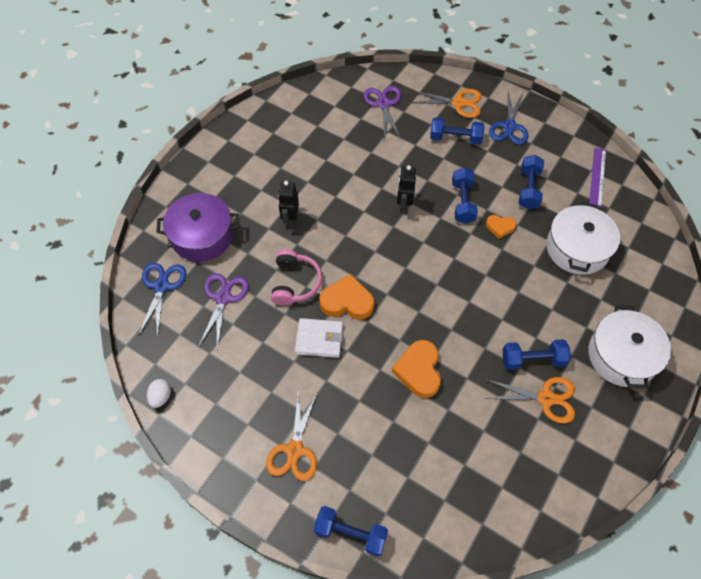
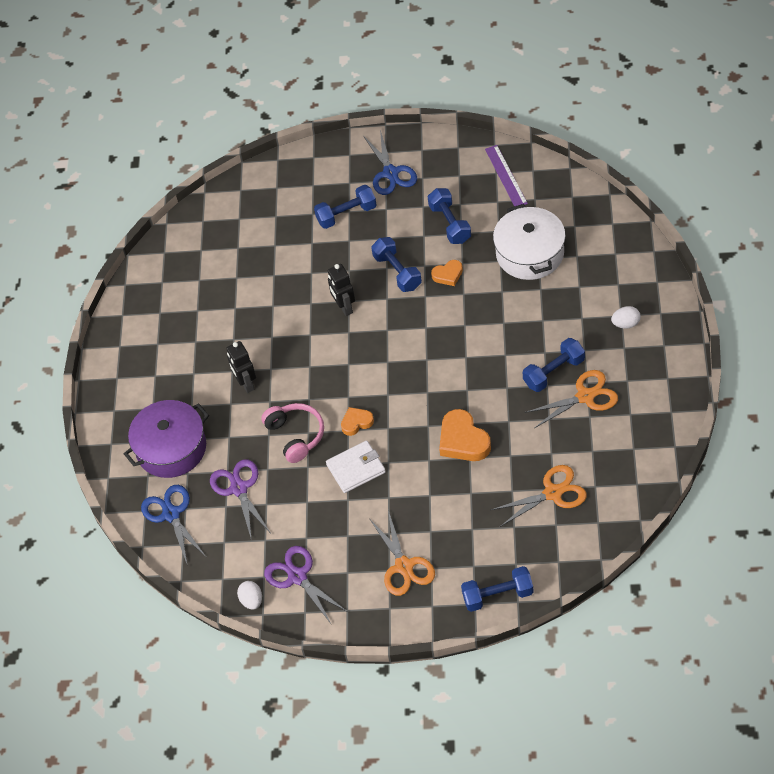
camera: 25 degrees left, 5 degrees down
(347, 301) = (356, 422): orange heart -> orange heart, size x0.58
(384, 104) = (250, 220): purple scissors -> purple scissors (297, 576)
(459, 103) = (324, 176): orange scissors -> orange scissors (553, 493)
(622, 356) = (626, 324): white pot -> white egg

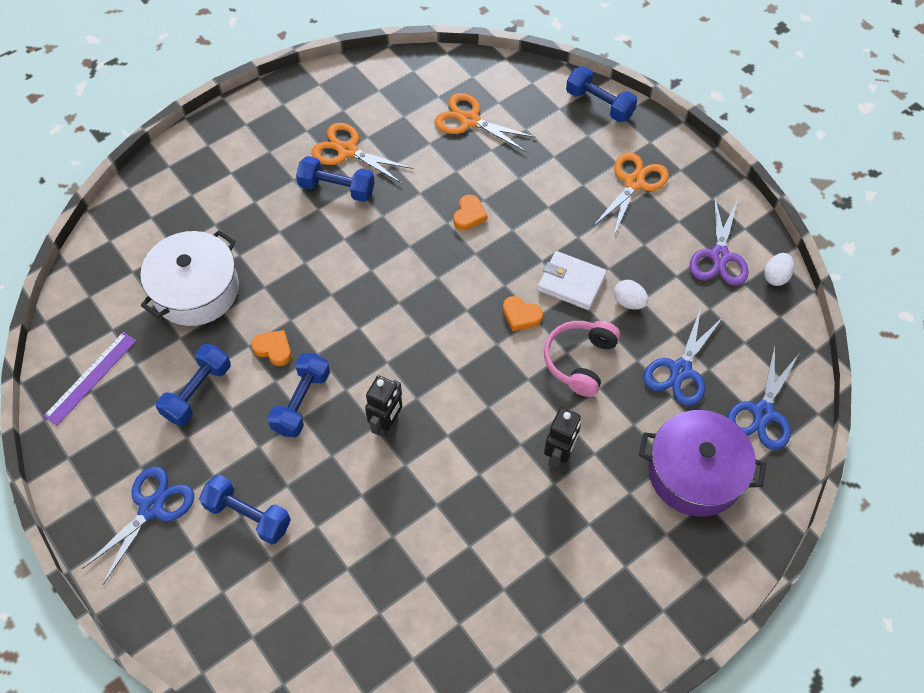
camera: 135 degrees left, 5 degrees up
(239, 488) = (680, 371): purple scissors -> blue scissors
(463, 440) = (469, 215): orange heart -> orange heart, size x0.58
(626, 324) = (238, 163): white egg -> white egg (628, 302)

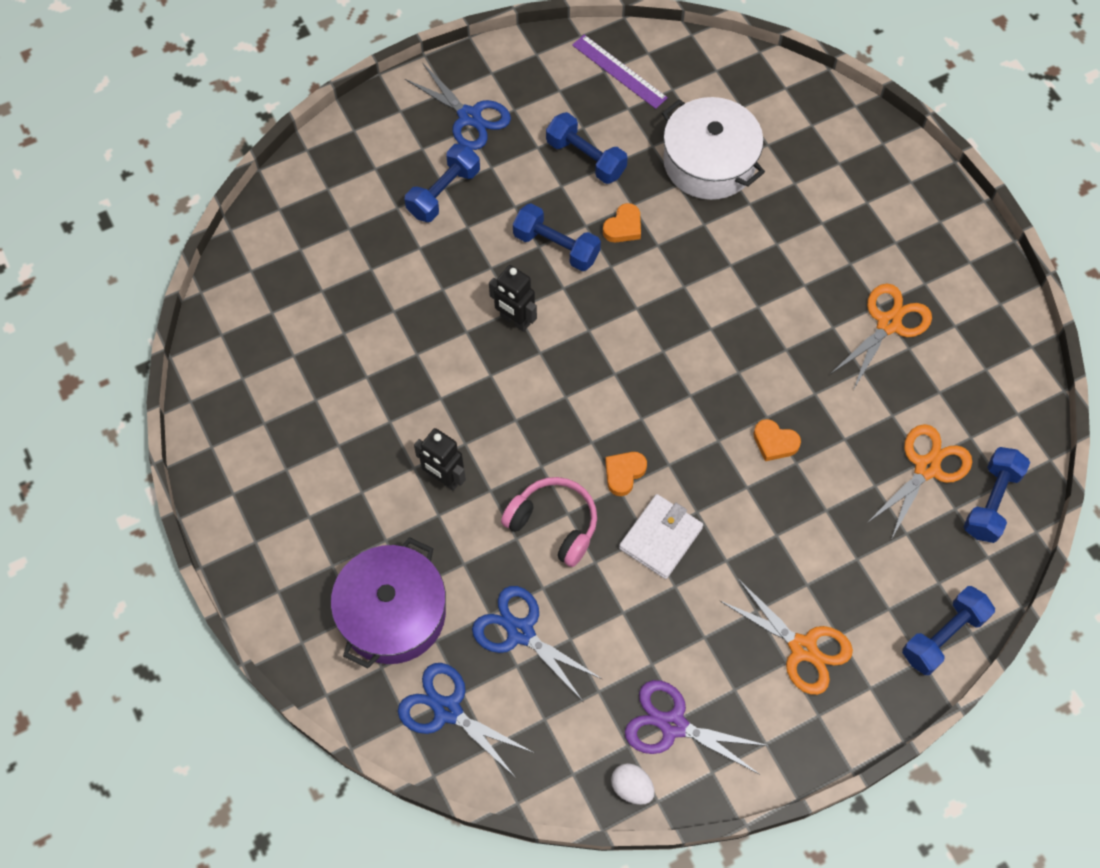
camera: 100 degrees right, 5 degrees up
(337, 188) = (831, 306): blue dumbbell -> blue dumbbell (991, 501)
(628, 302) = (623, 597): white egg -> none

